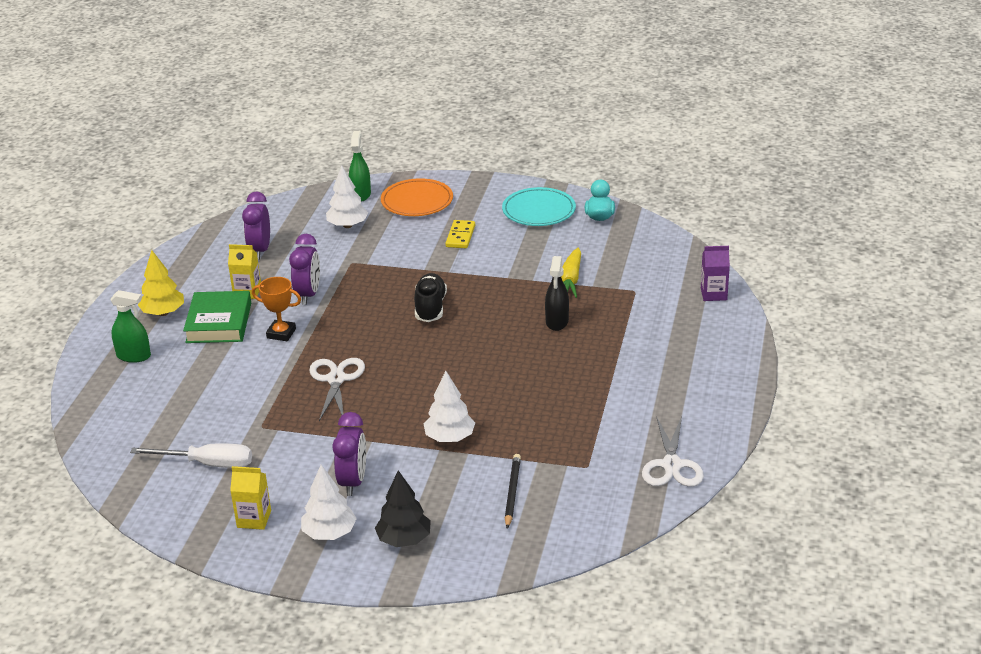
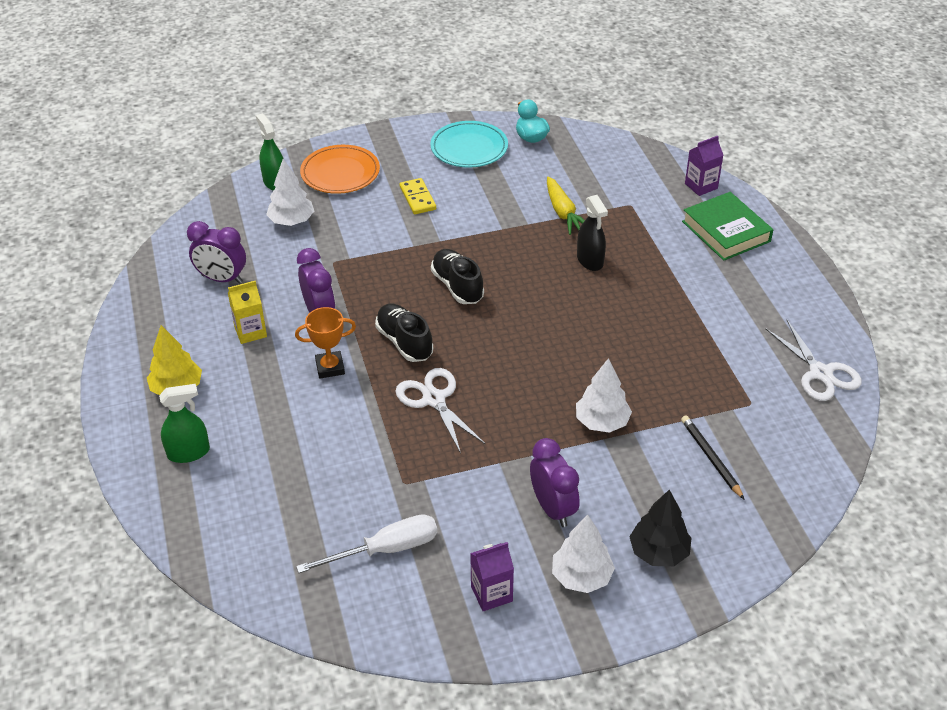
camera: 30 degrees left, 10 degrees up
(219, 323) = (251, 378): green book -> green book (726, 231)
(254, 519) = (491, 594): yellow carton -> purple carton
(260, 250) = (222, 279): purple clock -> purple clock turned 45 degrees counterclockwise
(352, 334) = (404, 342): none -> black shoe

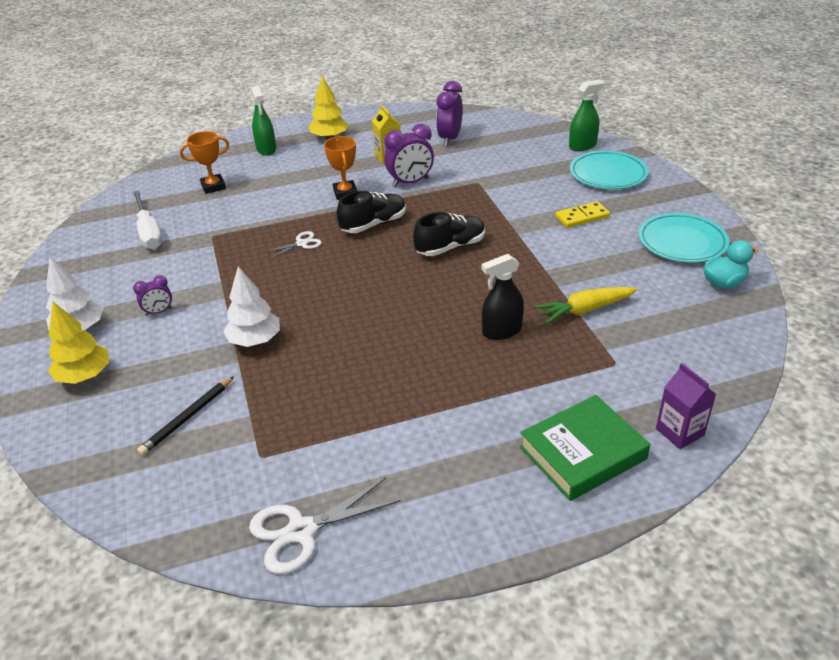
camera: 90 degrees right, 5 degrees down
(281, 498) = (213, 187): none -> orange trophy
(291, 221) = (529, 159): white tree -> none
(340, 173) = (608, 174): orange plate -> turquoise plate
(434, 399) = (302, 243): white scissors -> white scissors, size x0.56
(491, 594) = (85, 283): purple carton -> none
(553, 508) = (159, 312): purple clock -> purple clock, size x0.56
(658, 552) = (84, 376): black tree -> yellow tree
(711, 458) = (187, 417): black pencil -> black pencil turned 150 degrees clockwise

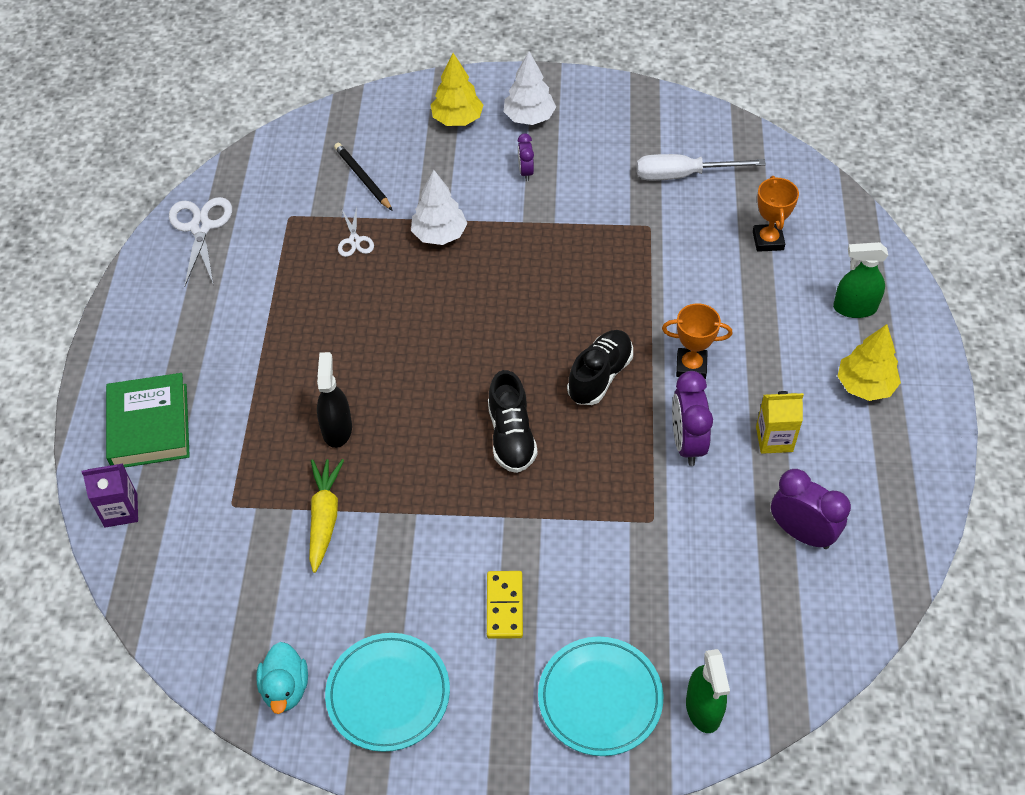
camera: 110 degrees right, 15 degrees up
(302, 243) = (592, 300): white scissors -> white scissors (354, 241)
(373, 224) = (600, 376): black shoe -> black shoe turned 135 degrees counterclockwise

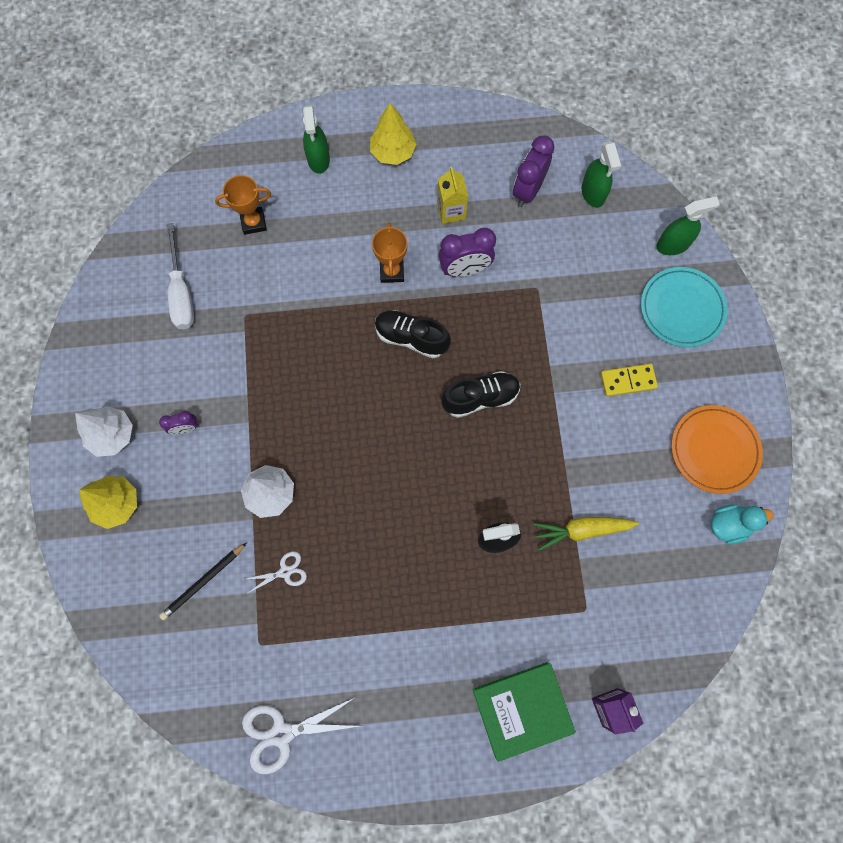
camera: 100 degrees left, 20 degrees up
(388, 694) = (714, 450): turquoise plate -> orange plate
(795, 616) = (593, 193): none -> green spray bottle

